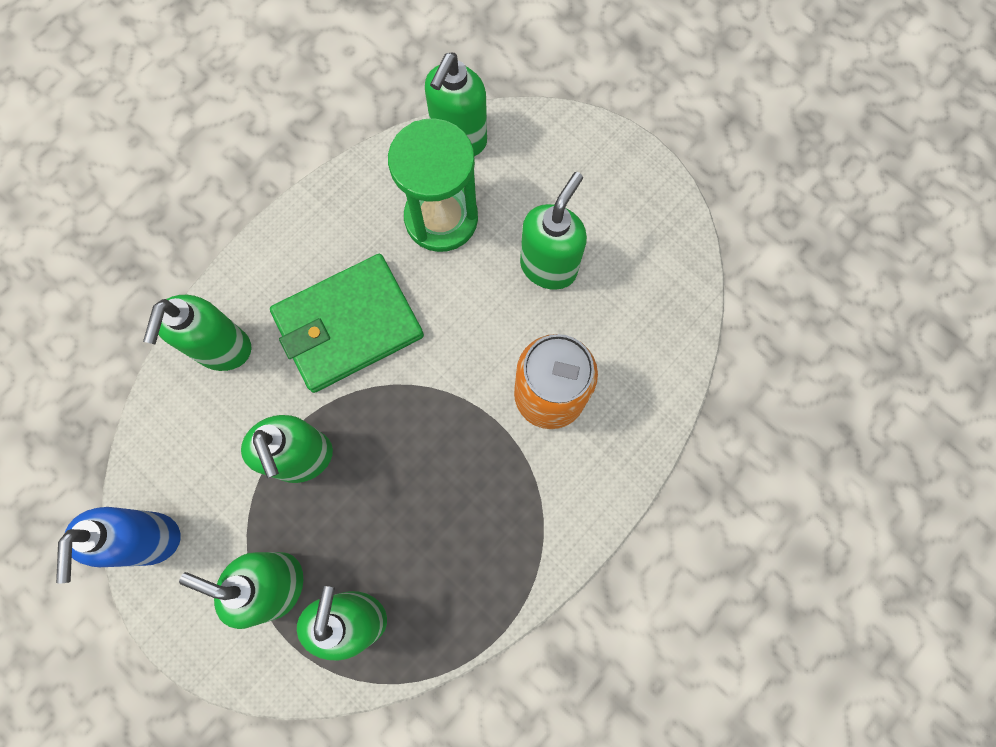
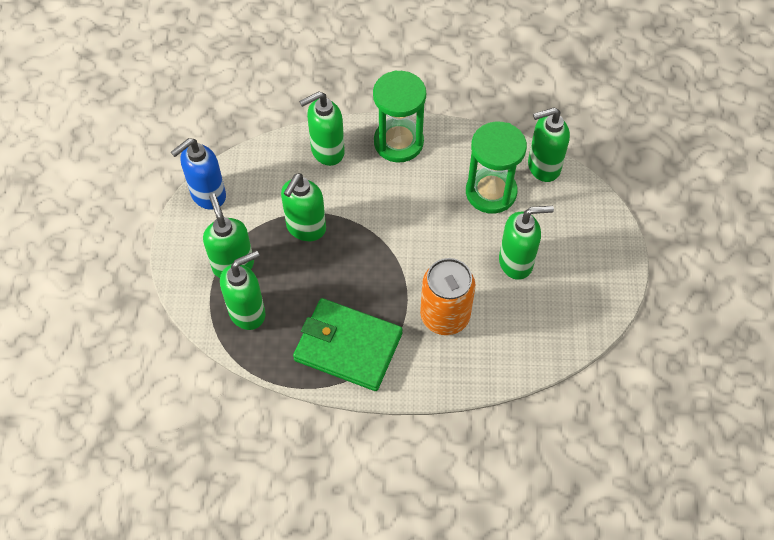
camera: 50 degrees right, 15 degrees down
(286, 260) = (398, 142): none -> green hourglass
(349, 325) = (392, 195): green wallet -> green wallet (348, 347)

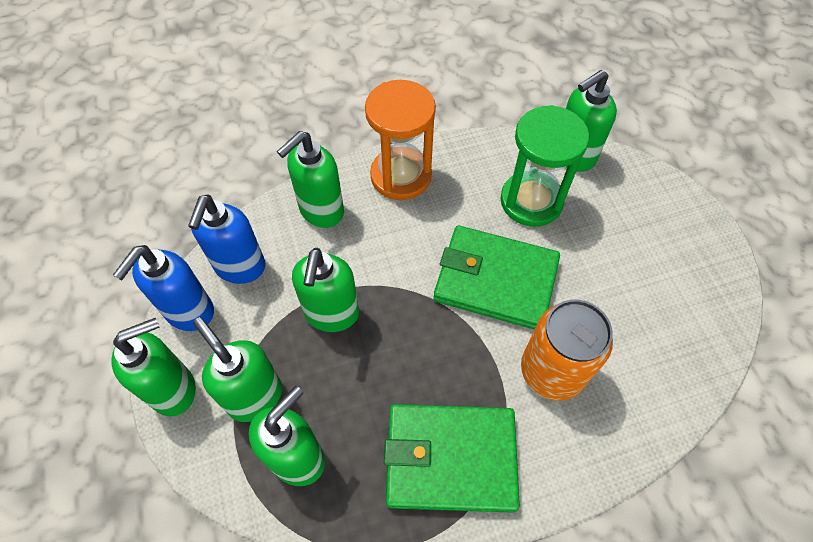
camera: 20 degrees left, 0 degrees up
(253, 175) = (240, 267): none -> blue soap dispenser
(398, 142) = (401, 176): green hourglass -> orange hourglass
(434, 242) = (495, 280): none -> green wallet
(516, 262) = (600, 274): green soap dispenser -> green soap dispenser (174, 389)

